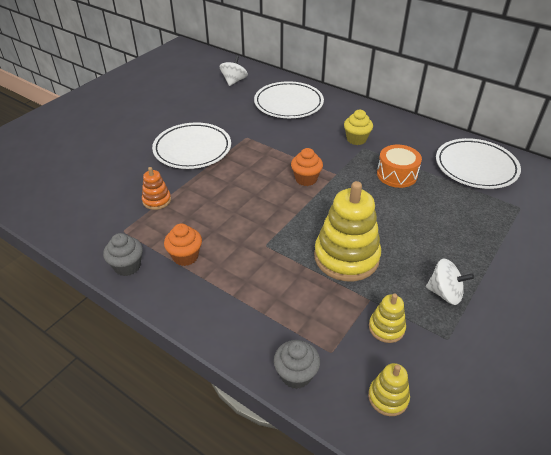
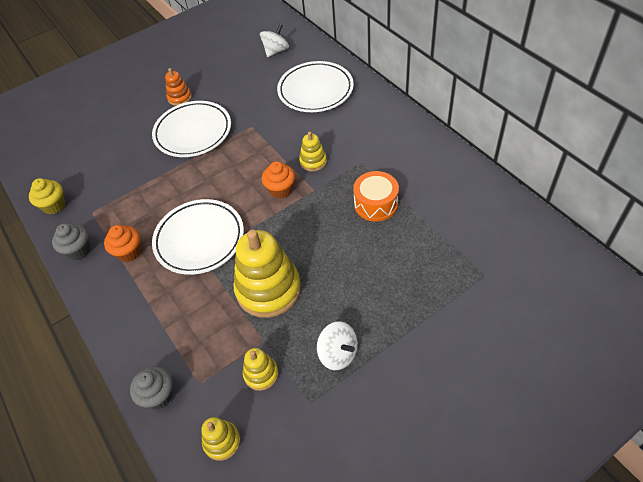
camera: 25 degrees right, 10 degrees up
(157, 200) = (134, 185): orange stacking toy -> orange stacking toy (179, 98)
(321, 153) = (313, 161): none -> yellow stacking toy
(356, 139) = (360, 150): yellow cupcake -> yellow cupcake (54, 205)
(475, 167) = (469, 212): white plate -> white plate (199, 239)

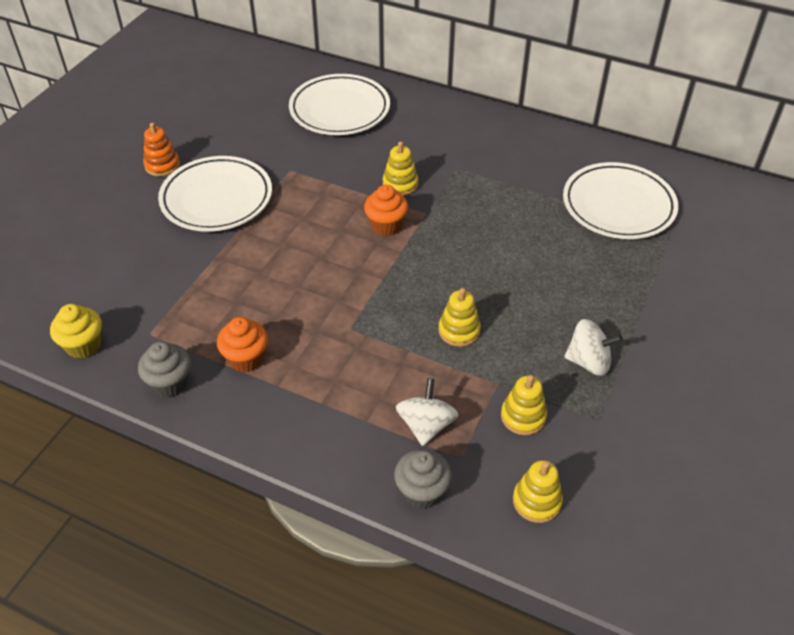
camera: 35 degrees left, 5 degrees down
(199, 239) = (329, 311): white plate -> white plate (618, 206)
(268, 289) = (459, 331): yellow stacking toy -> yellow stacking toy, size x0.49
(276, 51) = (252, 80): white spinning top -> white spinning top (426, 425)
(376, 204) = (507, 204): orange drum -> none

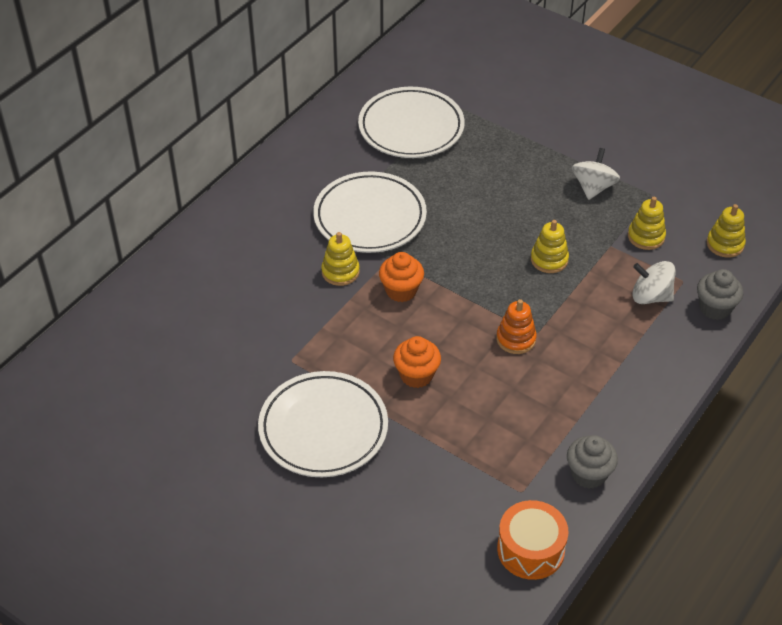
camera: 80 degrees left, 0 degrees up
(83, 345) = (530, 549): yellow cupcake -> orange drum
(162, 165) = (246, 480): orange stacking toy -> orange stacking toy (516, 339)
(246, 359) = (564, 413): orange cupcake -> orange cupcake (416, 375)
(340, 110) = (193, 306): white plate -> white plate (370, 217)

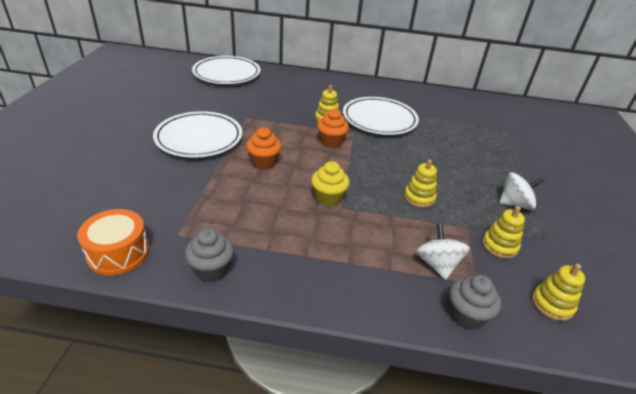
camera: 60 degrees right, 10 degrees down
(411, 128) = (467, 118): white plate -> white plate (227, 74)
(516, 339) = (328, 198): orange stacking toy -> yellow cupcake

